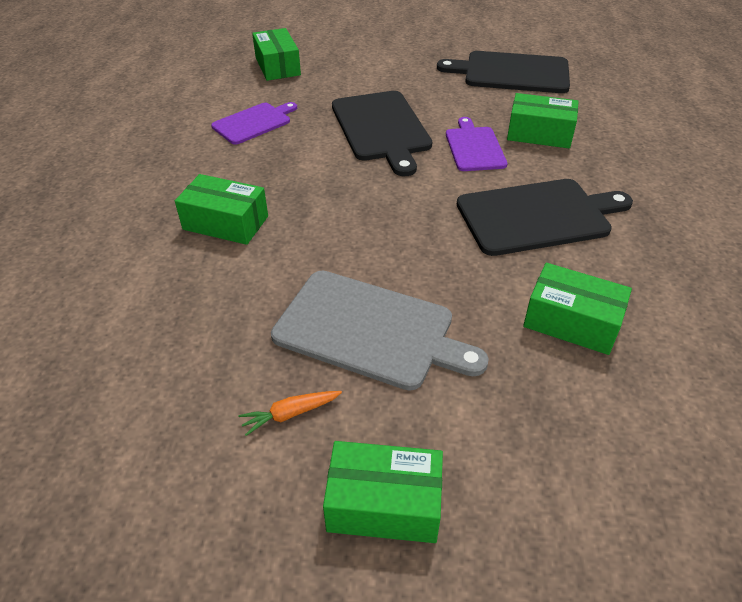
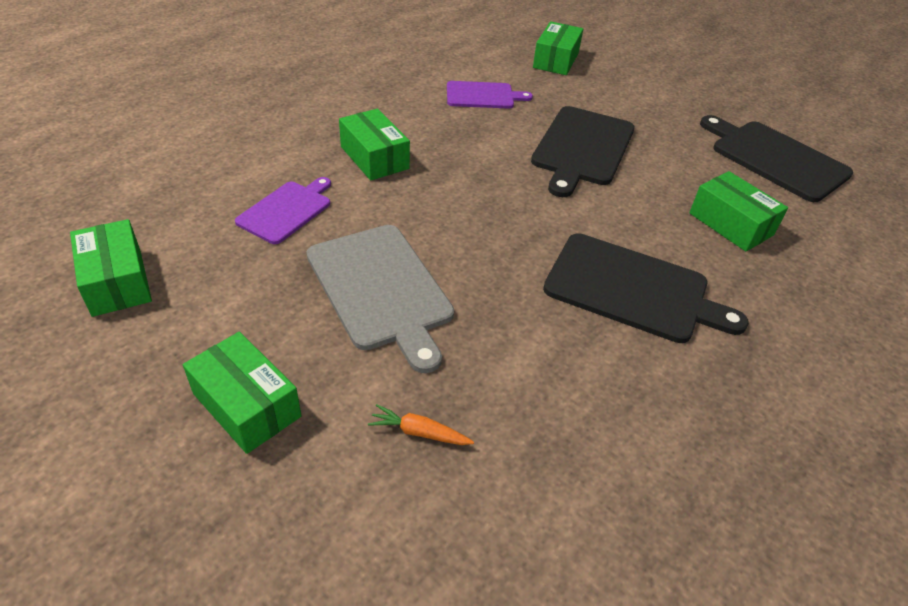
camera: 35 degrees right, 0 degrees up
(290, 414) = (261, 308): orange carrot -> orange carrot (419, 432)
(474, 147) = (648, 204): purple cutting board -> purple cutting board (287, 210)
(571, 322) = (549, 386): green box -> green box (117, 281)

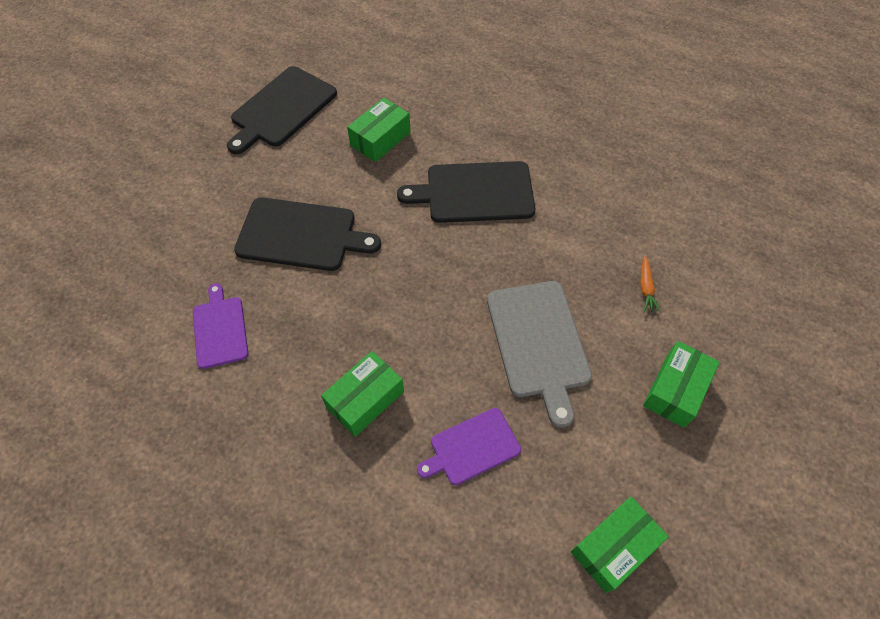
camera: 100 degrees left, 15 degrees up
(287, 210) = (472, 447): purple cutting board -> purple cutting board turned 45 degrees counterclockwise
(380, 289) = (538, 342): grey cutting board -> grey cutting board turned 120 degrees clockwise
(556, 60) = (124, 273): green box -> none
(632, 289) = (475, 192): black cutting board -> black cutting board turned 105 degrees counterclockwise

